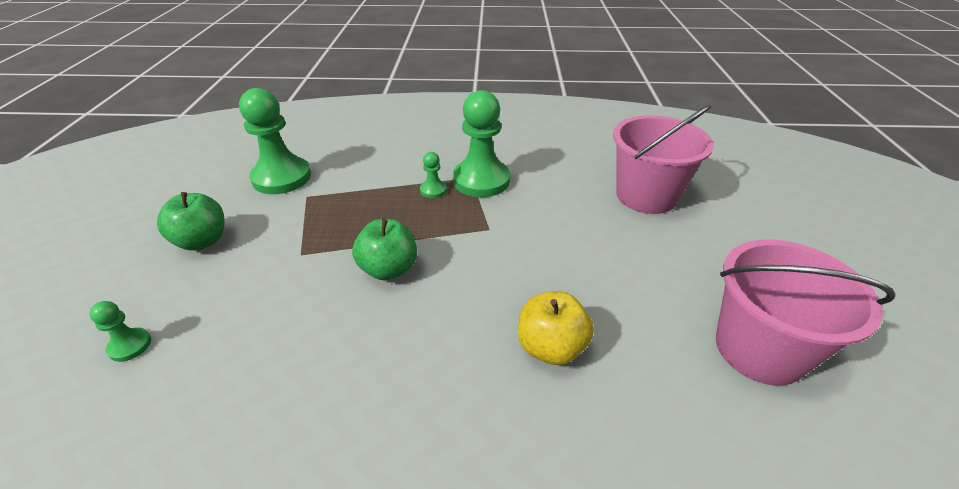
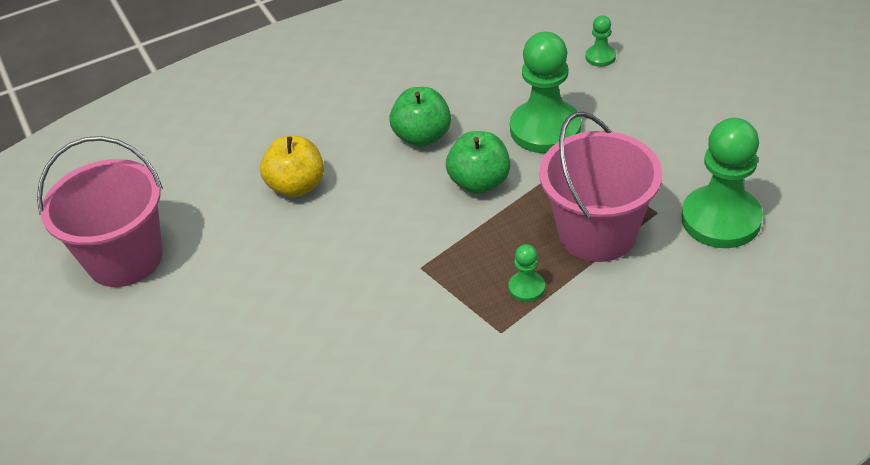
camera: 155 degrees right, 5 degrees up
(202, 241) = (678, 127): green apple -> green apple (422, 136)
(481, 180) = (483, 332): green pawn -> green pawn (545, 129)
(646, 196) = (255, 409): pink bucket -> pink bucket (597, 233)

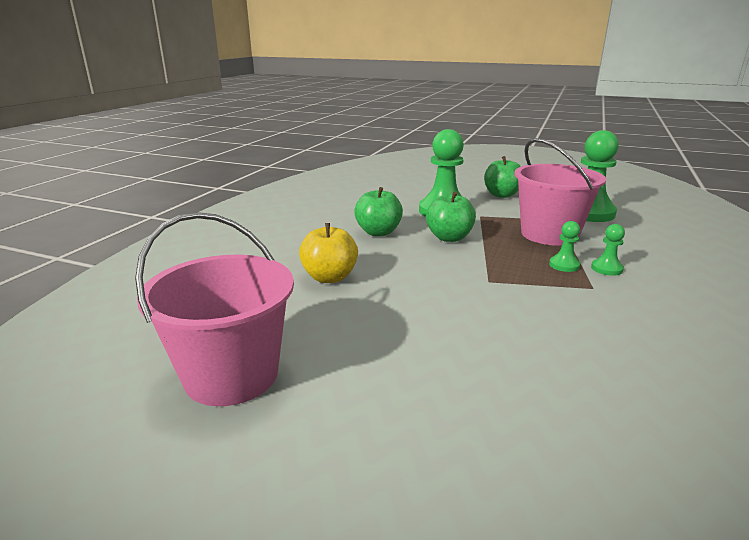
camera: 45 degrees left, 20 degrees down
(600, 57) = (421, 185): green pawn -> green pawn (606, 269)
(671, 127) = (501, 195): none -> green apple

